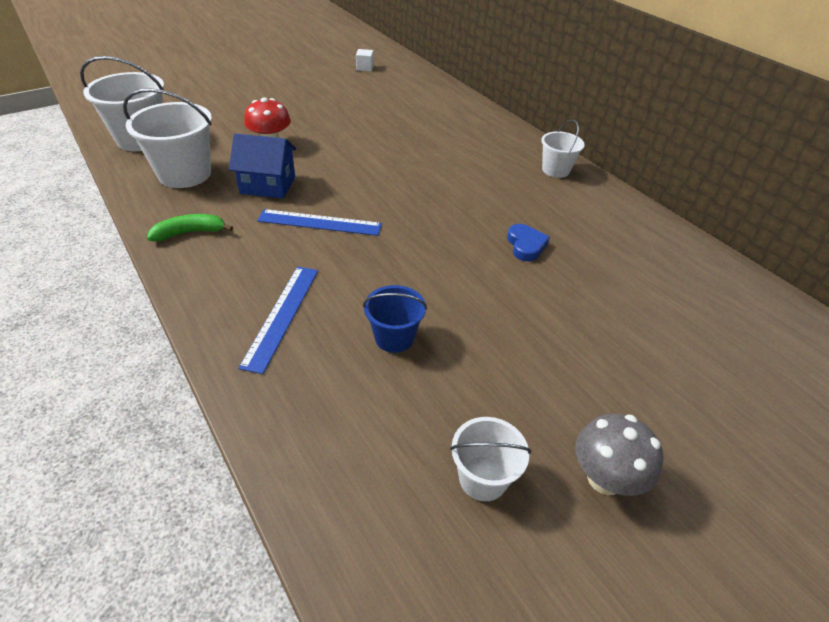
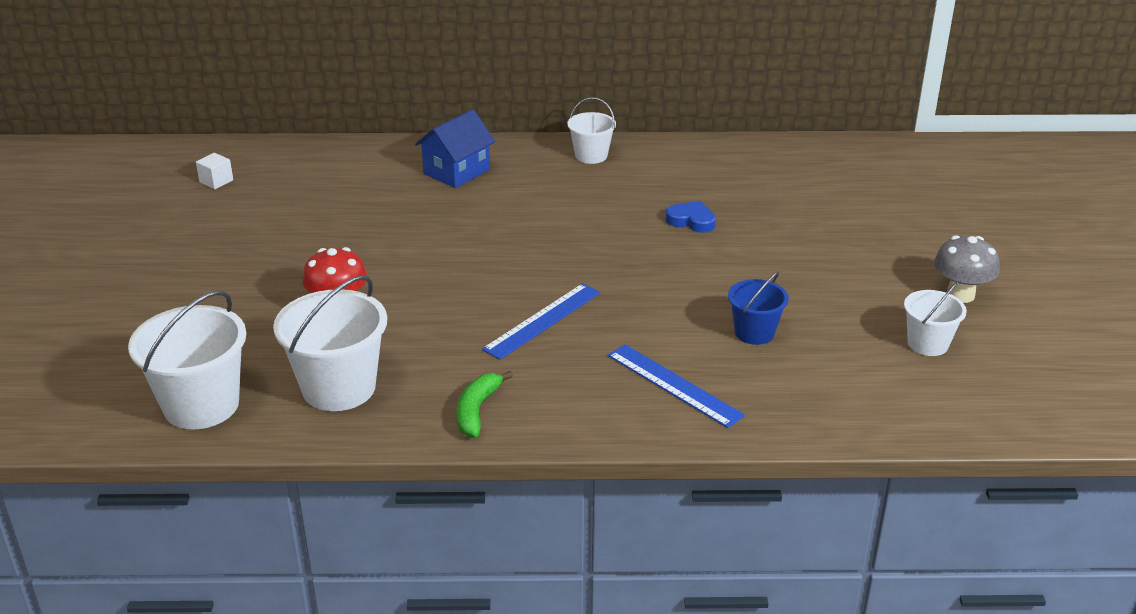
camera: 55 degrees left, 10 degrees down
(268, 185) = (432, 333): blue house -> blue house (456, 172)

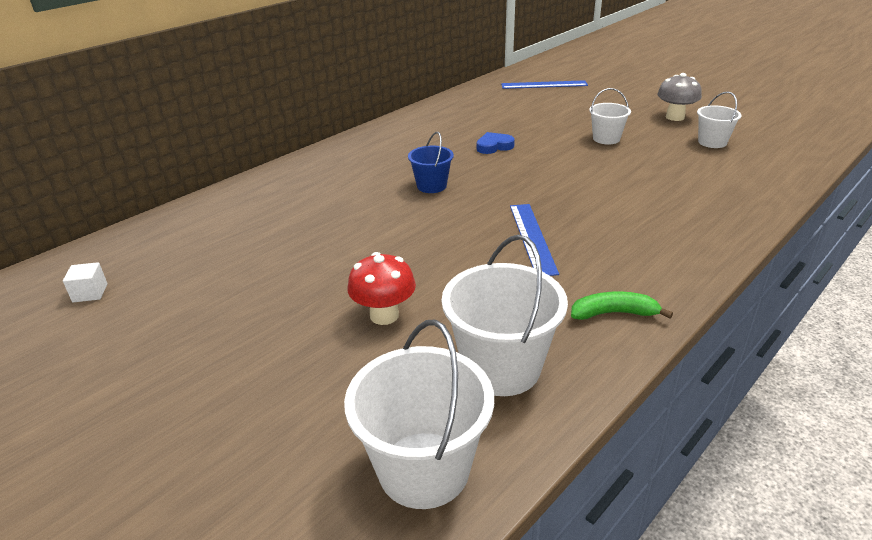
camera: 45 degrees left, 0 degrees up
(456, 172) = (296, 189): blue house -> none
(477, 410) = (614, 313): green banana -> green banana turned 120 degrees clockwise
(591, 156) = (368, 142): white bucket -> white bucket (606, 139)
(674, 385) = (669, 226): blue ruler -> blue ruler (544, 85)
(754, 332) = (642, 179): blue bucket -> blue bucket (431, 186)

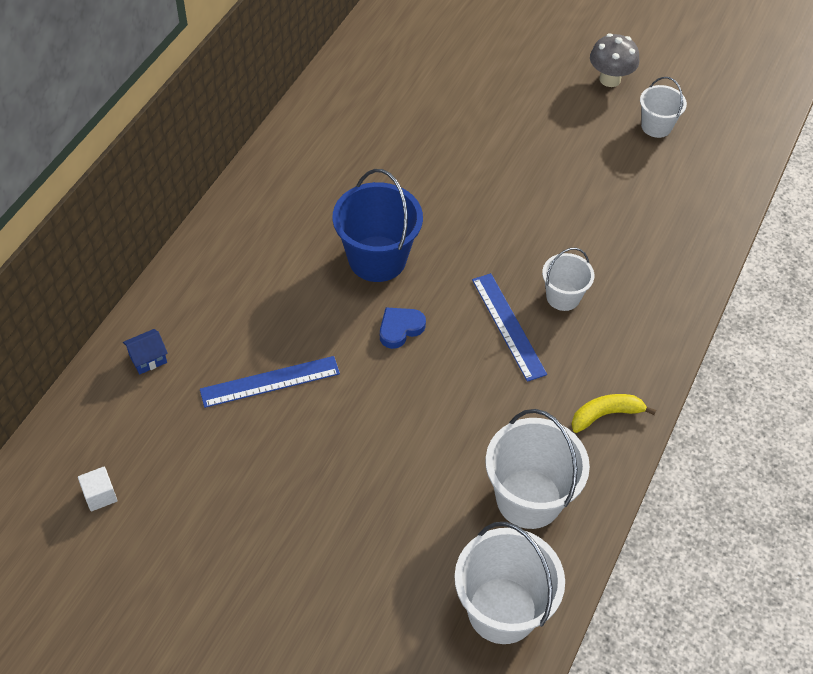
camera: 20 degrees left, 20 degrees up
(204, 217) = (148, 359): none -> blue house
(384, 315) = (406, 461): red mushroom -> none
(431, 186) = (377, 259): blue bucket -> blue bucket, size x1.74
(494, 146) = (421, 171): blue heart -> blue heart (400, 329)
(544, 85) = (441, 23): blue ruler -> blue ruler (270, 382)
(606, 139) = (542, 136): white bucket -> white bucket (563, 297)
(614, 313) = (606, 415): green banana -> yellow banana

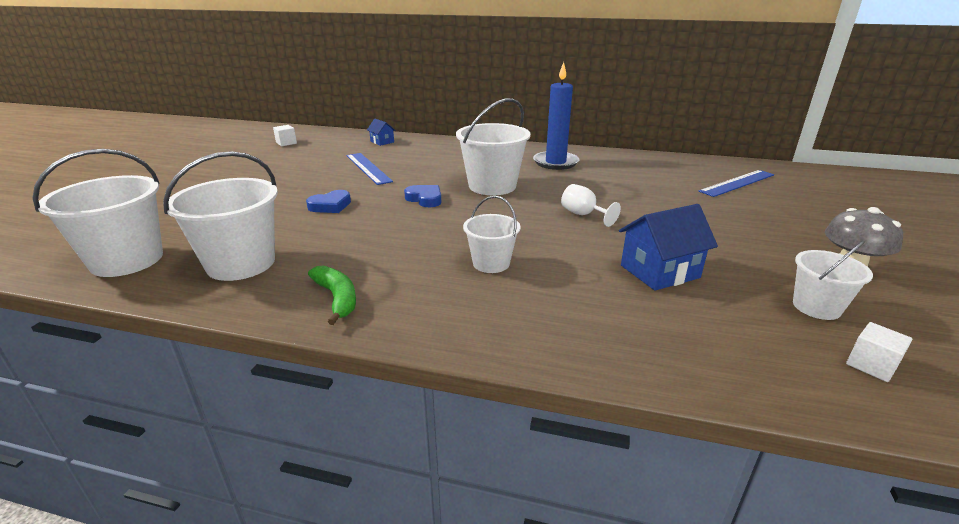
camera: 80 degrees right, 25 degrees down
(315, 180) = (555, 162): none -> blue candle
(377, 259) = (492, 186): blue bucket -> white bucket
(396, 424) = (330, 206): none -> blue heart
(477, 202) = (583, 215): none -> white goblet
(508, 326) = (442, 239): blue ruler -> blue ruler (737, 183)
(595, 189) = (659, 271): none -> blue house
(606, 415) = (337, 298): yellow banana -> green banana
(718, 138) = (871, 365): none -> white cube

